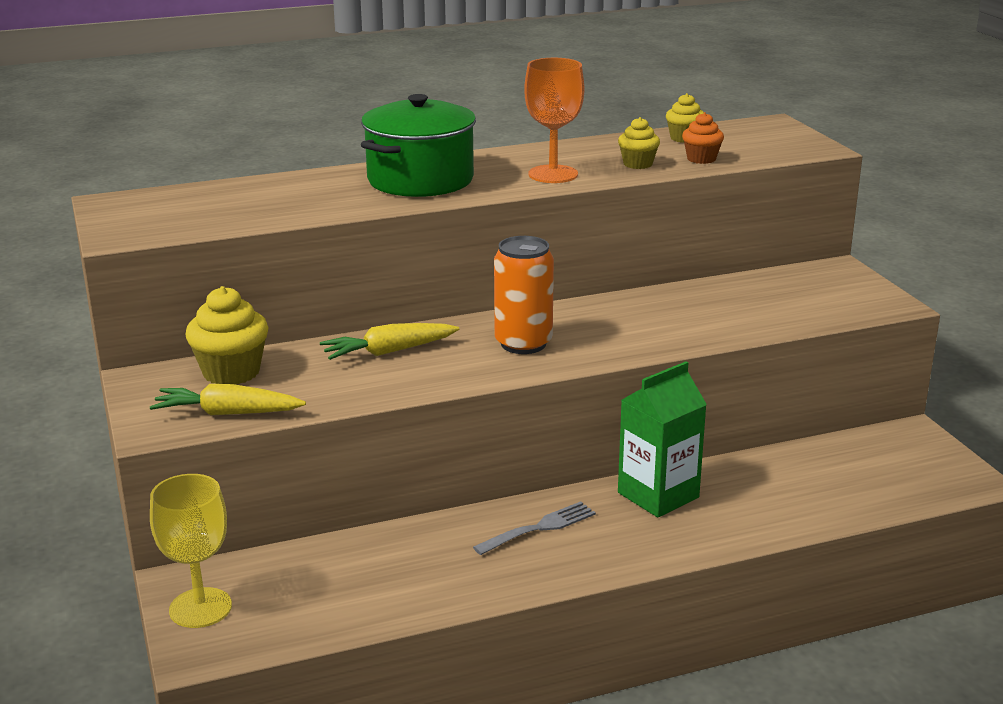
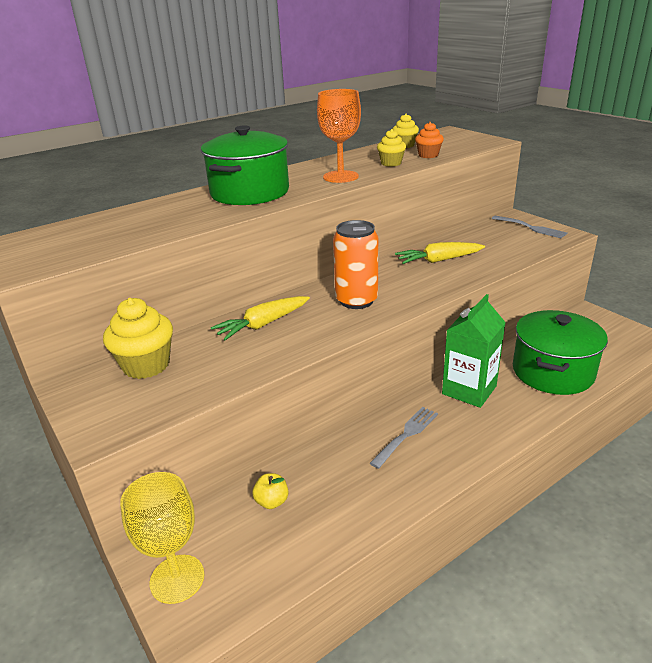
camera: 15 degrees left, 5 degrees up
(227, 413) = (158, 404): yellow carrot -> yellow carrot (438, 260)
(336, 561) = (272, 501): none -> yellow apple
(793, 496) = (552, 372): none -> green pot
(848, 288) = (531, 228): none -> grey fork

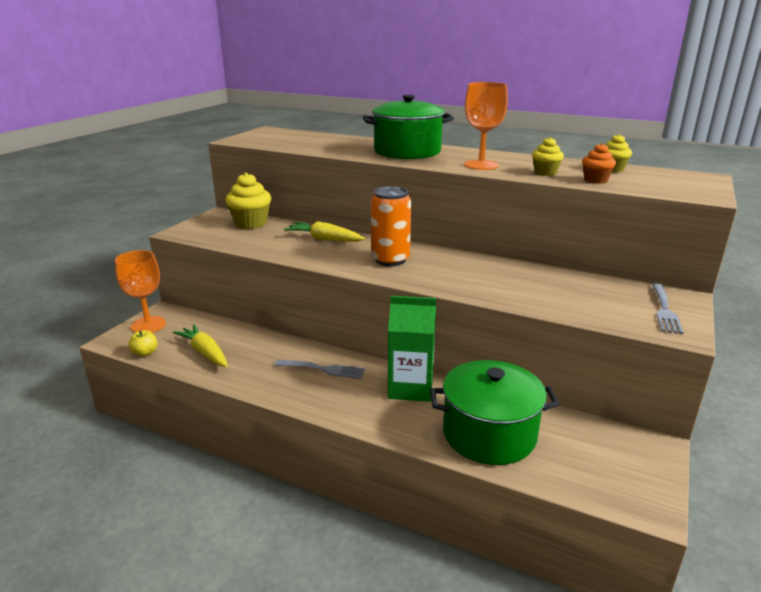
camera: 60 degrees right, 5 degrees down
(177, 579) = (148, 325): yellow goblet -> orange goblet
(272, 501) = (221, 335): yellow apple -> yellow apple (145, 353)
(438, 260) = (506, 276): yellow carrot -> yellow carrot (205, 352)

